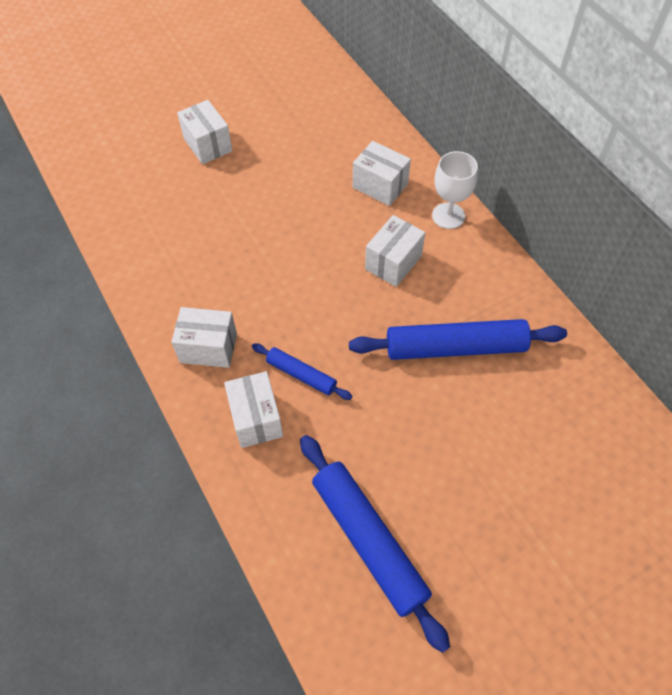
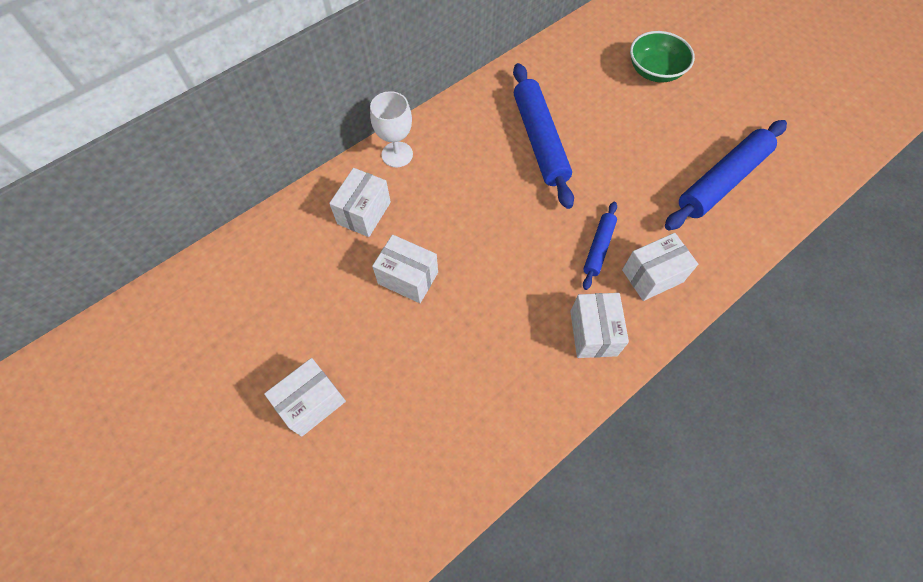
camera: 100 degrees left, 5 degrees up
(393, 262) = (459, 192): white box -> white box (408, 278)
(569, 514) = (655, 71): none -> green bowl

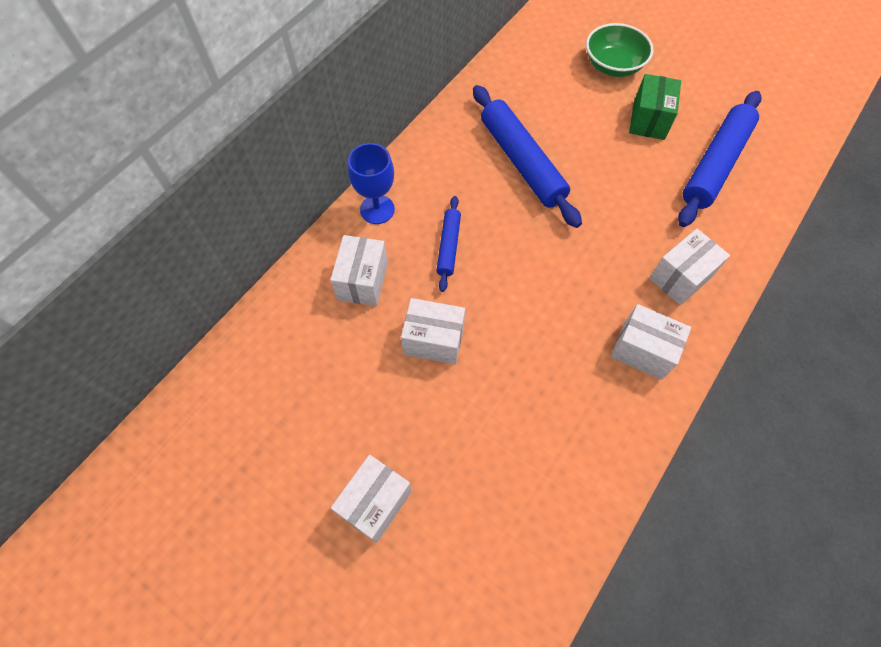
camera: 15 degrees left, 0 degrees up
(397, 154) = (377, 209): white goblet -> blue goblet
(593, 333) = (642, 351): white box -> white box turned 45 degrees counterclockwise
(598, 248) = (618, 261): blue rolling pin -> blue rolling pin (449, 246)
(671, 127) = (648, 120): none -> green box

